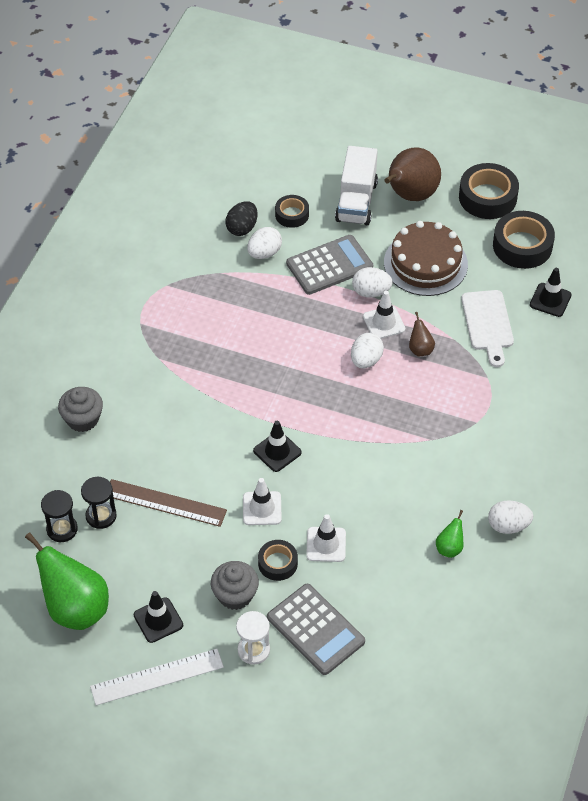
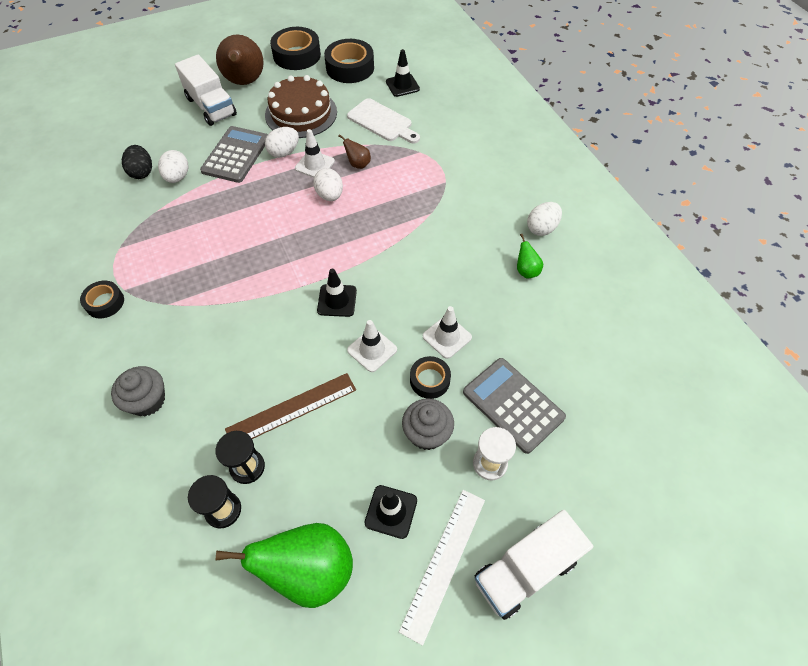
camera: 45 degrees left, 5 degrees up
(200, 727) = (525, 570): none -> white truck
(292, 215) = (172, 141): black tape -> black tape (105, 302)
(315, 629) = (513, 405): grey calculator -> grey calculator turned 135 degrees counterclockwise

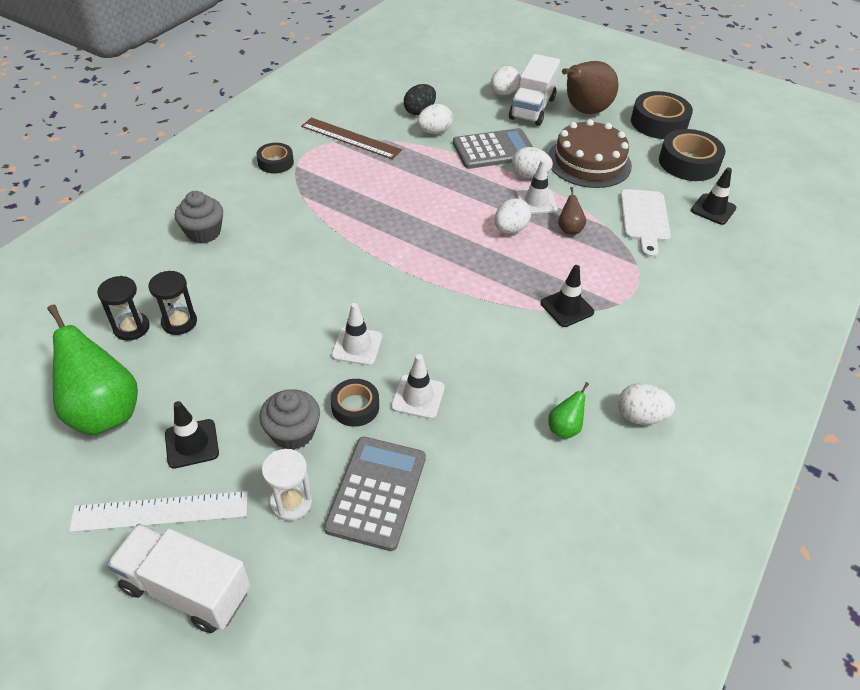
camera: 55 degrees right, 10 degrees down
(175, 111) = (503, 93): none -> white egg
(292, 409) = (253, 322): brown ruler -> brown ruler (350, 138)
(337, 300) = (392, 294): black traffic cone -> black traffic cone (567, 308)

